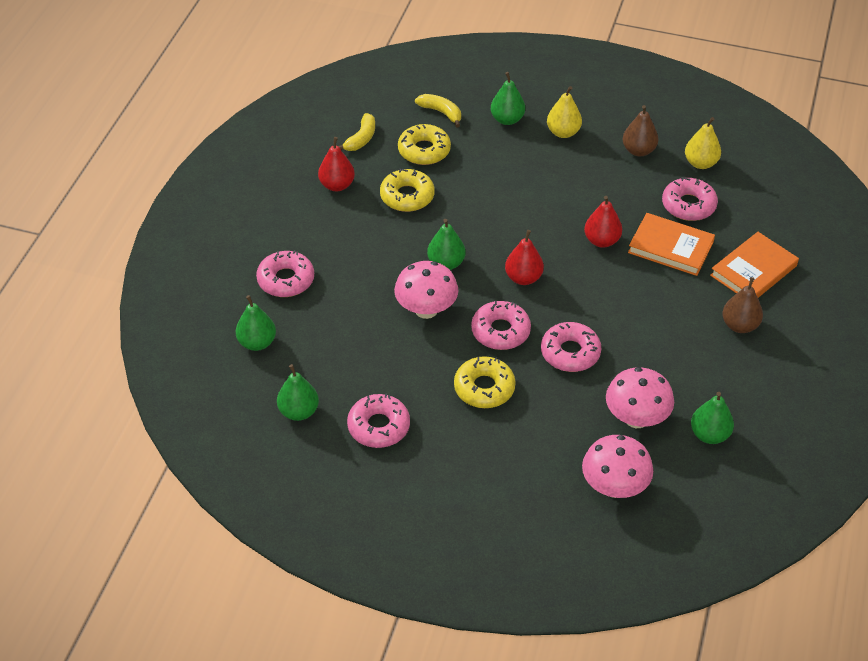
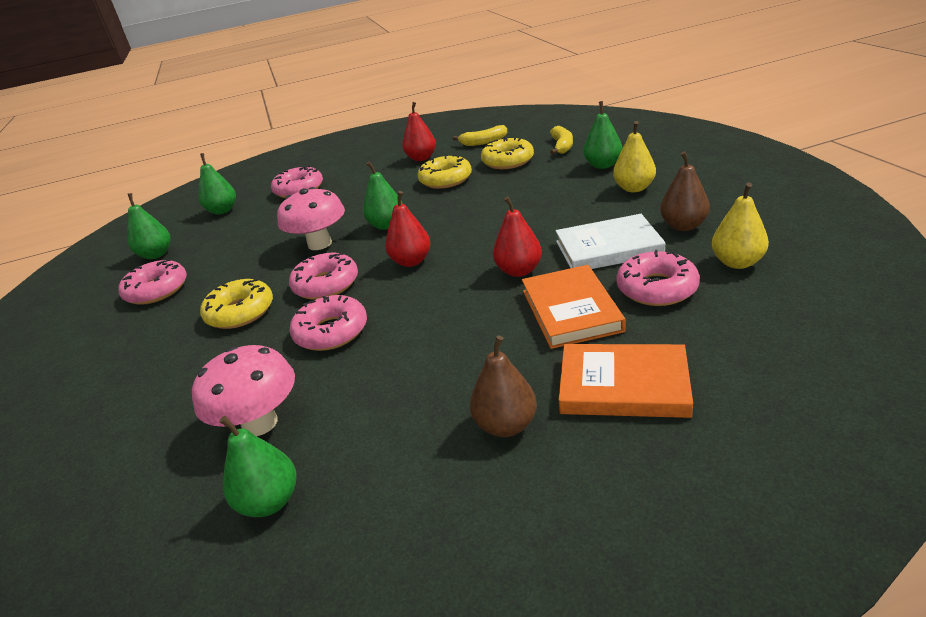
camera: 60 degrees right, 15 degrees down
(614, 487) = (130, 462): pink mushroom -> none
(624, 192) = (608, 248): none -> white book

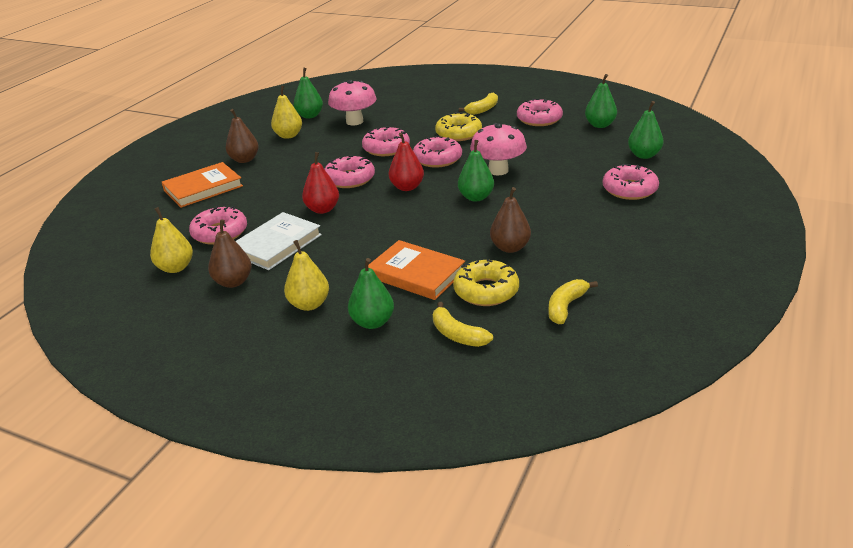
camera: 130 degrees right, 0 degrees up
(139, 341) = (483, 109): none -> yellow banana
(376, 453) = (288, 135): none -> yellow pear
(421, 158) = (590, 260): red pear -> none
(438, 300) = (350, 179): none -> pink donut
(445, 179) = (510, 247): yellow donut -> brown pear
(571, 310) = (262, 204): orange book -> orange book (416, 274)

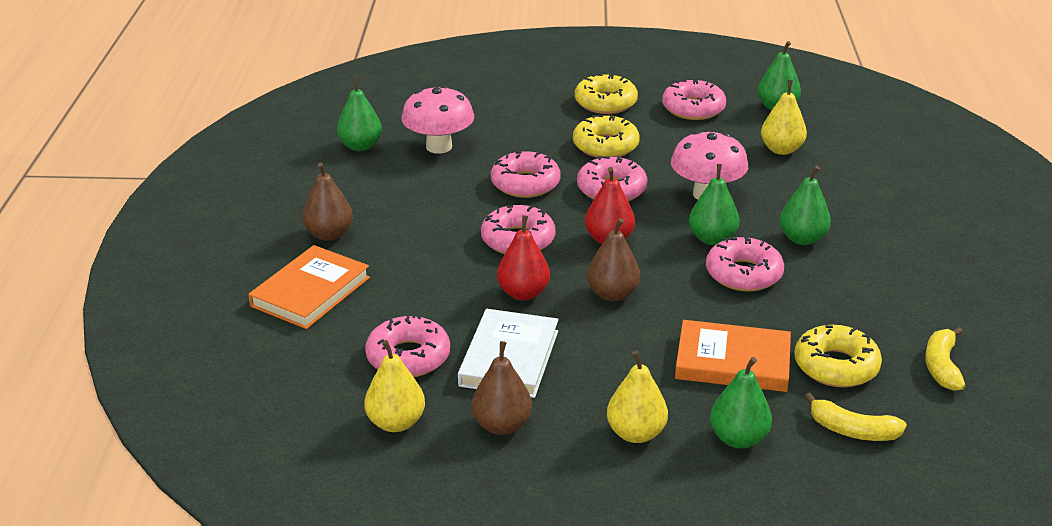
camera: 25 degrees left, 0 degrees up
(288, 135) = (359, 184): yellow pear -> yellow pear (781, 150)
(483, 109) = (605, 103): yellow banana -> yellow donut
(510, 247) = (814, 302): brown pear -> brown pear (612, 294)
(629, 189) = (886, 196): pink donut -> pink donut (743, 274)
(644, 155) = (864, 144): green pear -> green pear (802, 239)

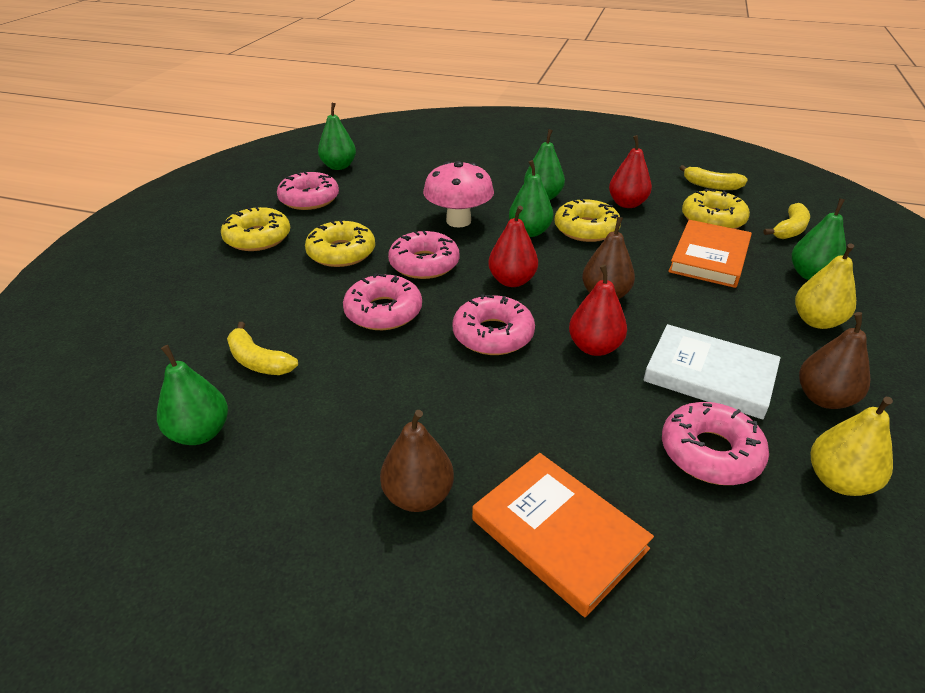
camera: 75 degrees left, 5 degrees up
(439, 147) = (258, 361): pink mushroom -> yellow banana
(743, 274) = (586, 229): pink donut -> yellow donut
(781, 150) = (407, 178): yellow pear -> none
(830, 299) = (627, 204): none -> red pear

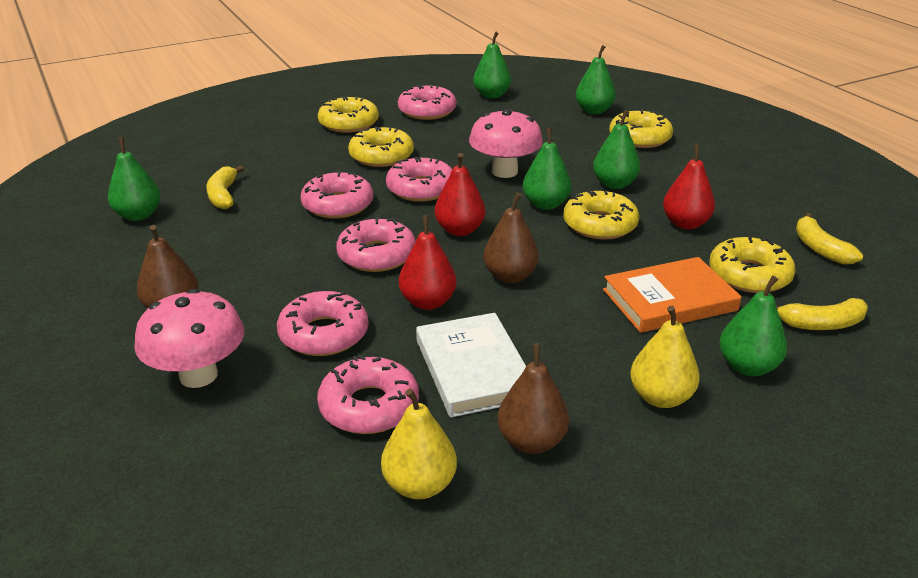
camera: 45 degrees right, 5 degrees down
(434, 150) = (594, 111): none -> green pear
(498, 158) = (639, 138): none -> yellow donut
(558, 534) = (198, 375): orange book -> pink mushroom
(578, 422) = (324, 334): none -> pink donut

